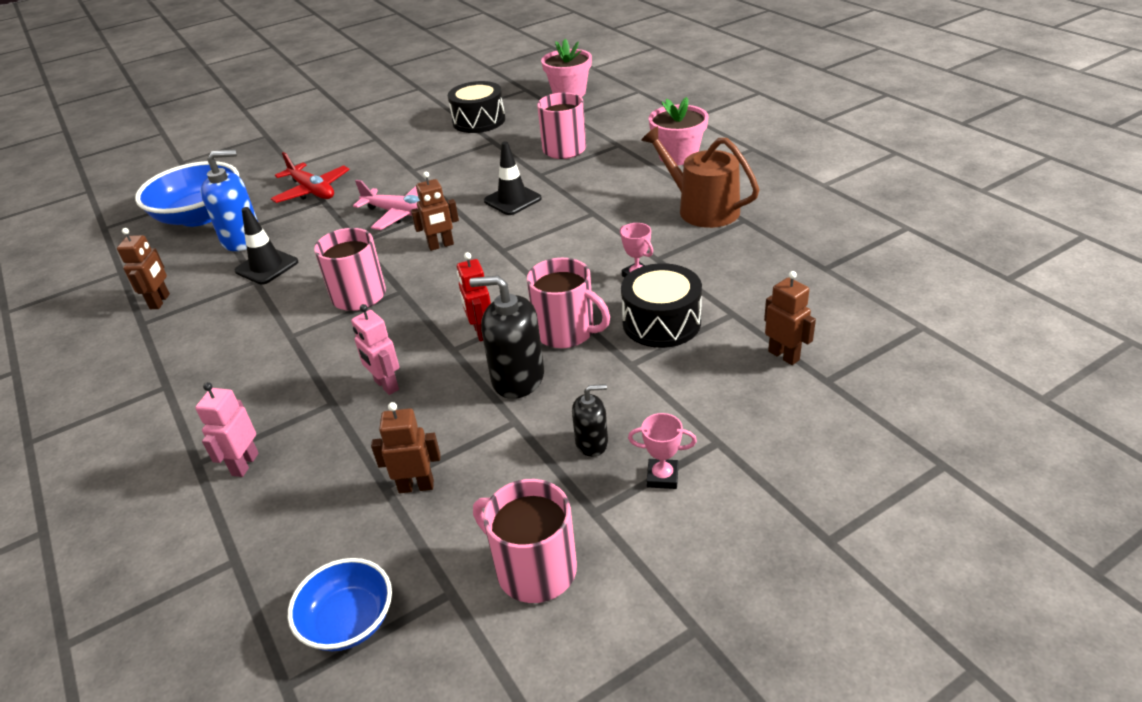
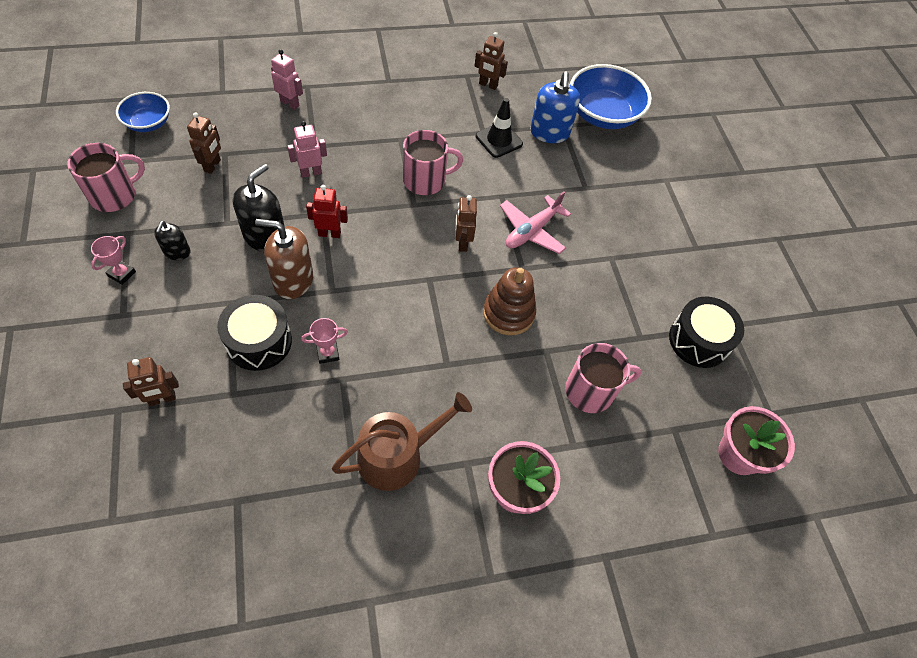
camera: 100 degrees right, 20 degrees up
(312, 191) = (608, 184): red plane -> none
(512, 200) = (508, 313): black traffic cone -> brown stacking toy
(566, 332) = (293, 280): pink mug -> brown soap dispenser

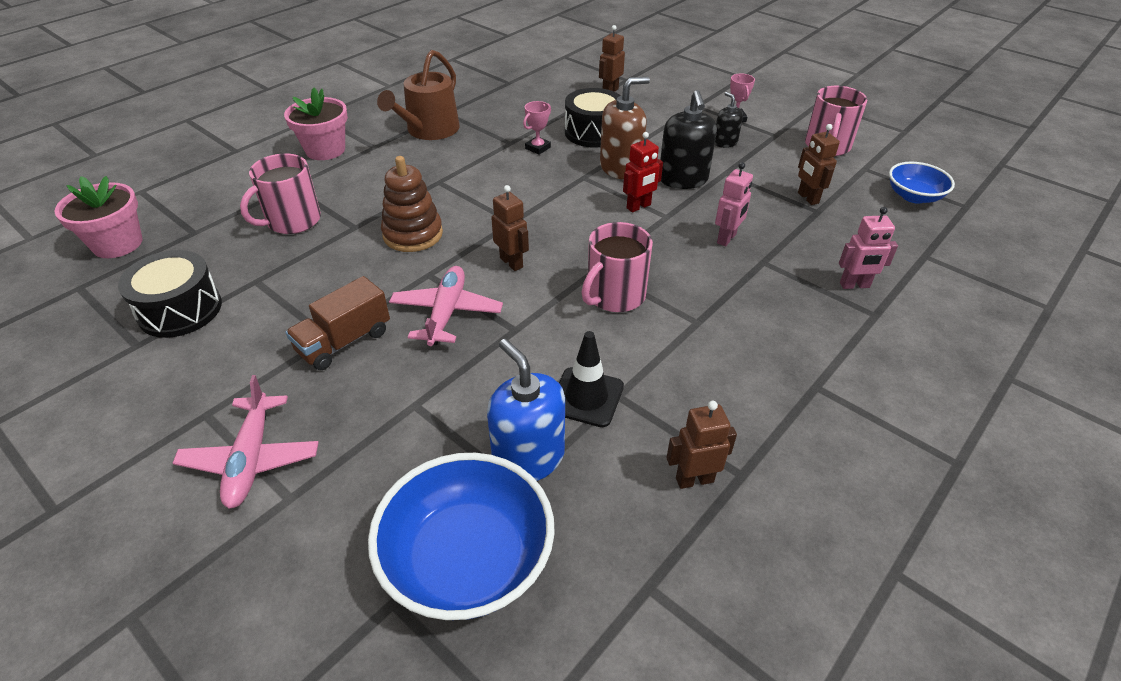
camera: 150 degrees right, 15 degrees down
(603, 248) = (344, 341): none -> brown truck
(678, 208) = (252, 459): none -> pink plane

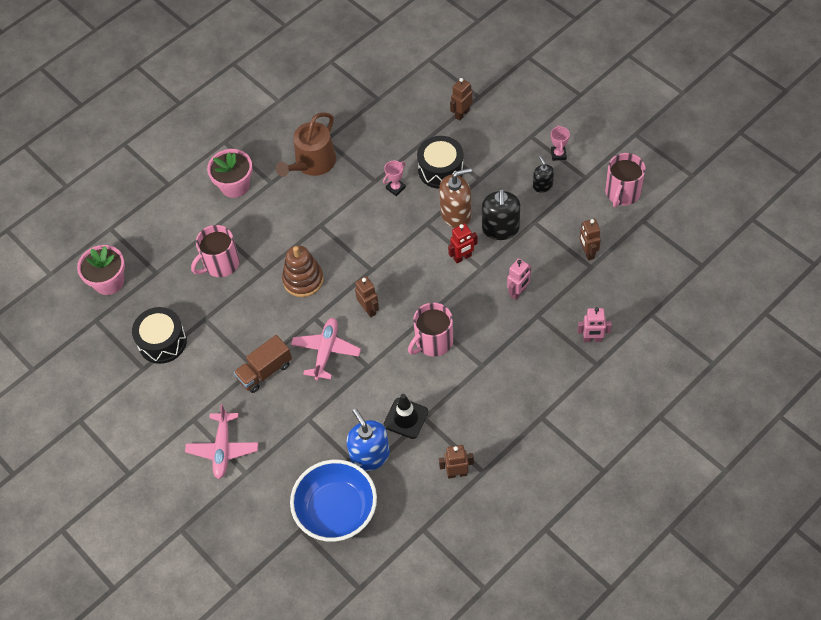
camera: 10 degrees right, 15 degrees up
(913, 196) = (667, 253): blue bowl -> none

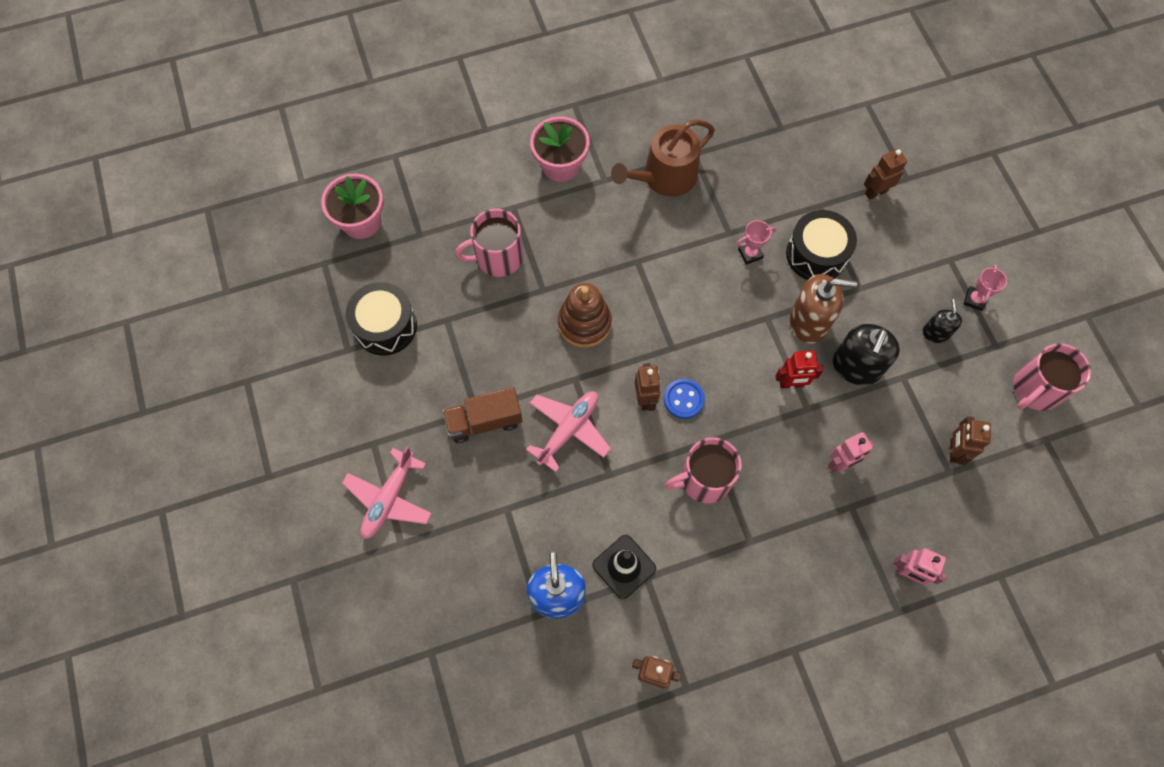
camera: 20 degrees right, 10 degrees up
(336, 510) = (483, 649): blue bowl -> none
(395, 298) = (683, 399): none -> blue button

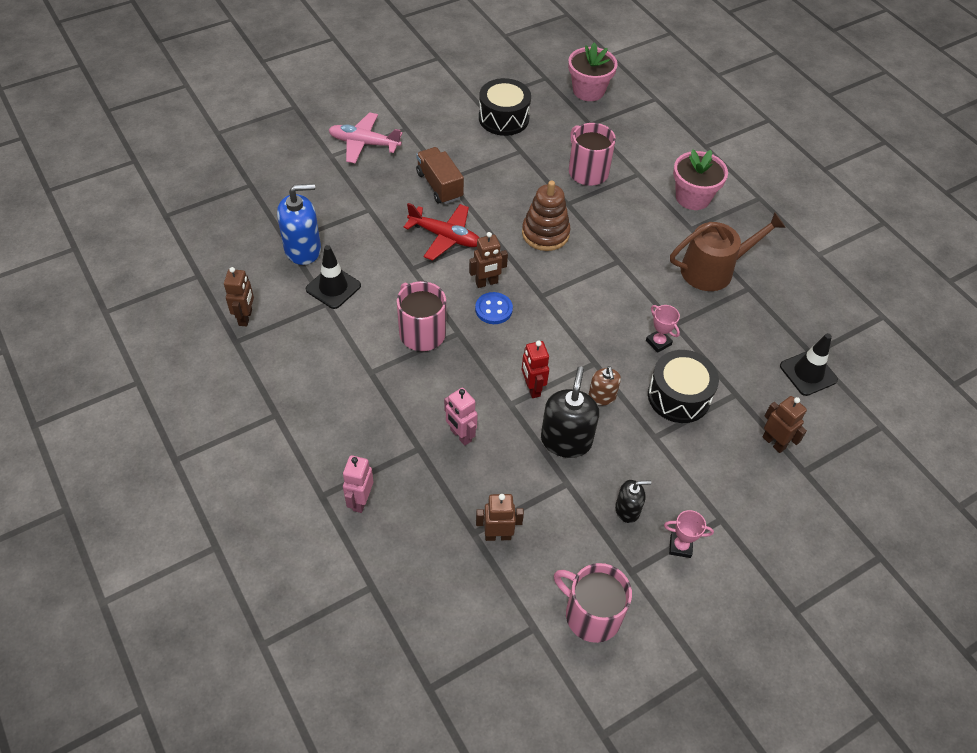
camera: 75 degrees right, 15 degrees down
(568, 430) = (445, 237): pink plane -> red plane
(664, 177) = (713, 269): brown watering can -> brown watering can turned 120 degrees clockwise
(803, 139) = (808, 373): none -> black traffic cone
(809, 322) = (602, 396): brown soap dispenser -> brown soap dispenser, size x0.56
(856, 367) = (566, 440): black soap dispenser -> black soap dispenser turned 90 degrees clockwise

